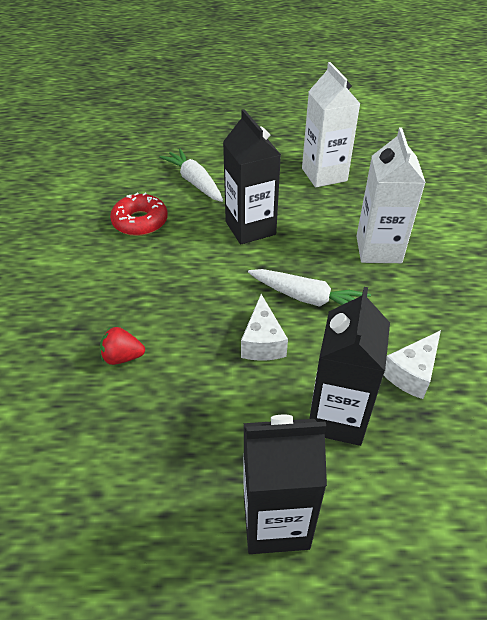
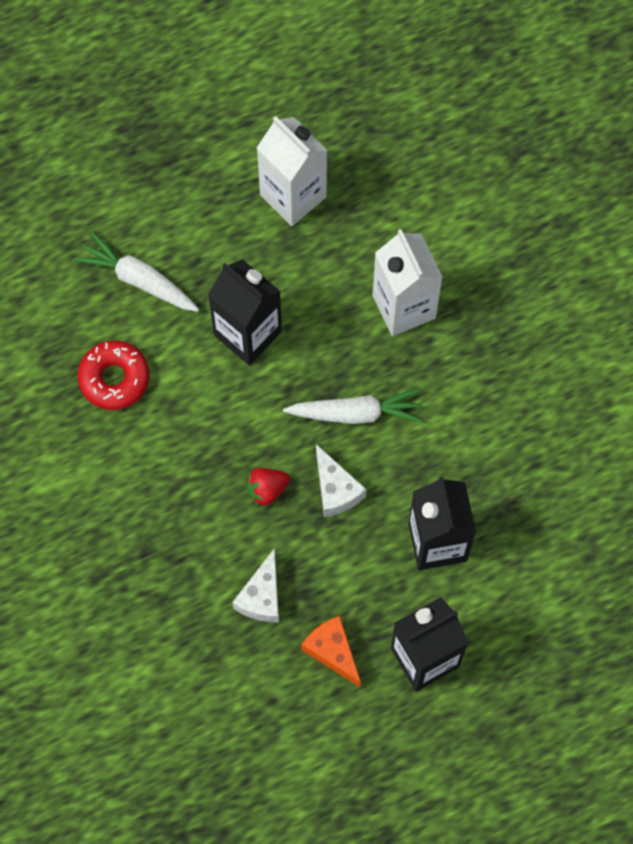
camera: 25 degrees left, 25 degrees up
(122, 357) = (211, 566): red strawberry -> red strawberry (267, 489)
(183, 472) = (332, 651): none -> orange cheese
(412, 373) = (487, 464): white cheese -> white cheese (262, 596)

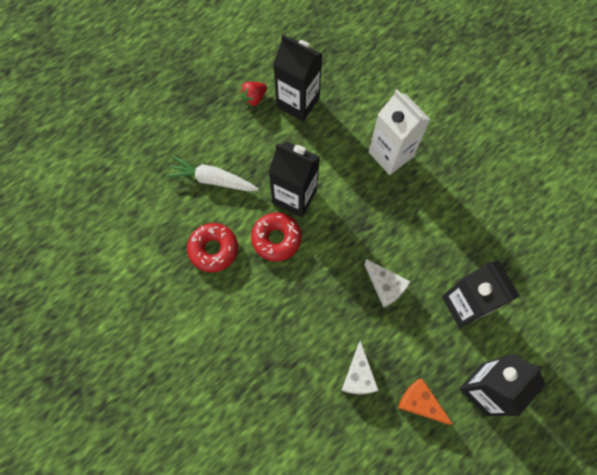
camera: 15 degrees left, 0 degrees up
(205, 386) = (276, 239): none -> red donut
(267, 489) = (339, 298): red strawberry -> red strawberry (254, 98)
(293, 196) = (298, 102): white carton -> black carton
(356, 413) = (382, 231): white carrot -> none

